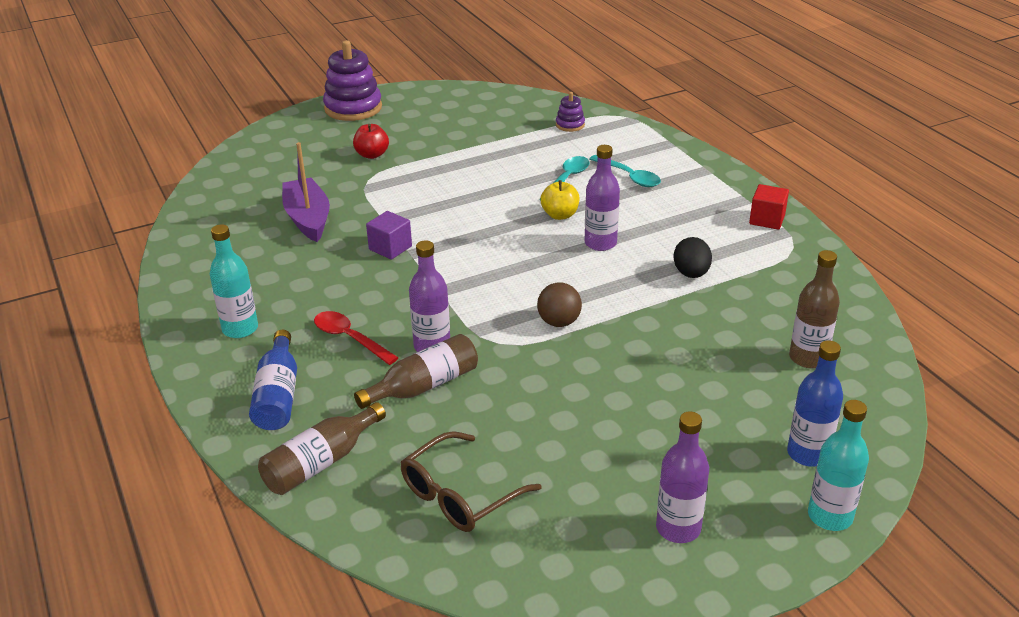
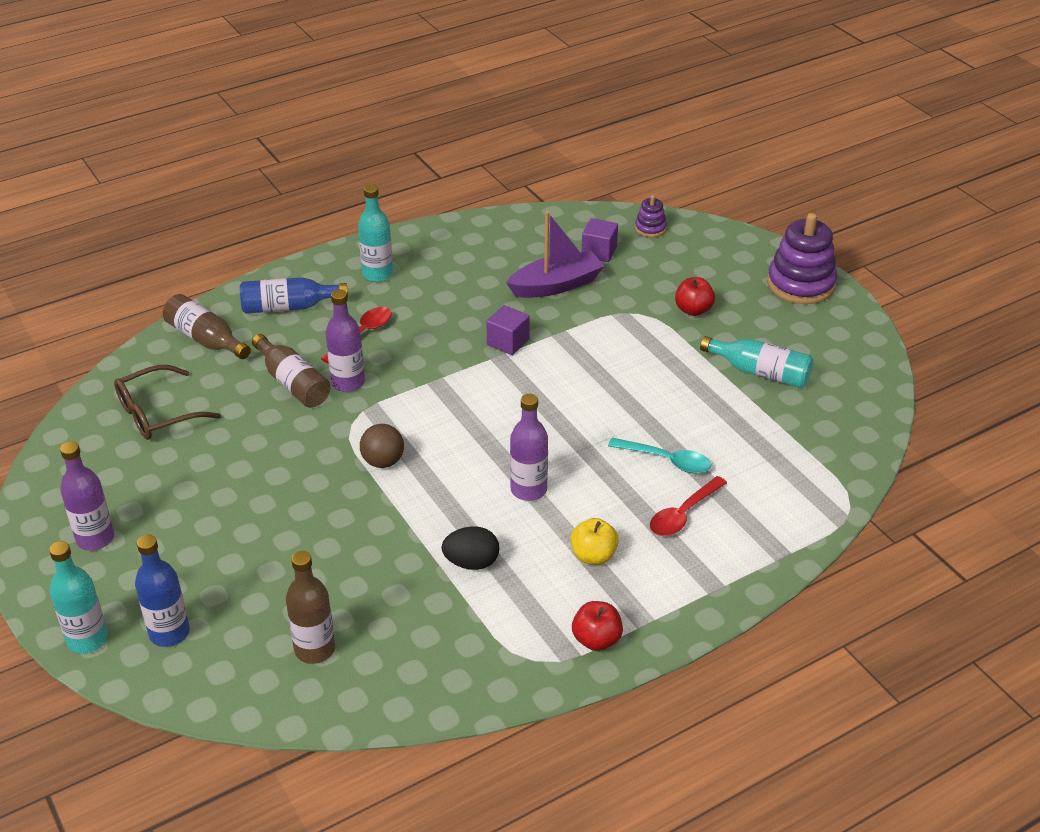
camera: 85 degrees right, 5 degrees up
(263, 194) = (599, 252): none -> purple cube
(460, 495) = (157, 413): brown glasses -> brown glasses turned 75 degrees counterclockwise
(464, 133) = (760, 372): none -> turquoise bottle
(560, 215) = (584, 457): yellow apple -> yellow apple (593, 556)
(570, 125) = (808, 460): purple stacking toy -> purple stacking toy (650, 228)
(629, 176) = (683, 514): turquoise spoon -> red spoon
(767, 219) = (596, 640): red cube -> red apple

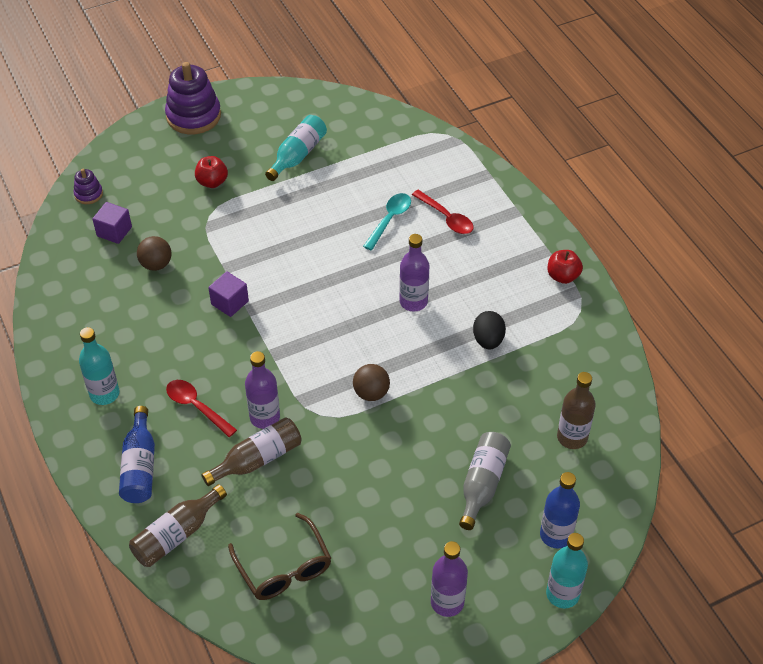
camera: 85 degrees left, 10 degrees up
(249, 563) = (482, 484): none -> grey bottle
(556, 285) = (156, 264): purple boat -> brown ball
(593, 556) = (484, 270): yellow apple -> none

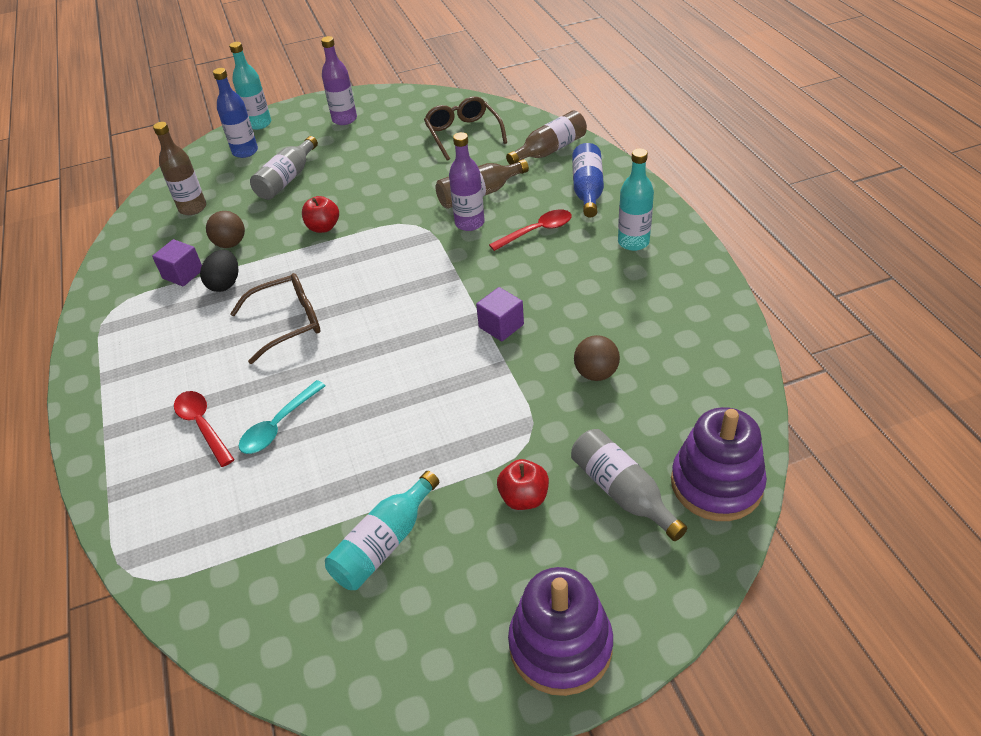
camera: 170 degrees left, 5 degrees down
(88, 194) = (716, 484): purple stacking toy -> purple stacking toy, size x2.04
(114, 231) = (662, 421): purple cube -> purple cube (183, 274)
(149, 188) = (622, 492): none -> grey bottle
(196, 407) = (537, 231): red spoon -> red spoon turned 75 degrees counterclockwise
(371, 393) = (362, 241): brown ball -> brown ball (230, 244)
(413, 302) = (288, 323): purple bottle -> brown glasses
(562, 276) = (105, 347): red apple -> red apple (323, 227)

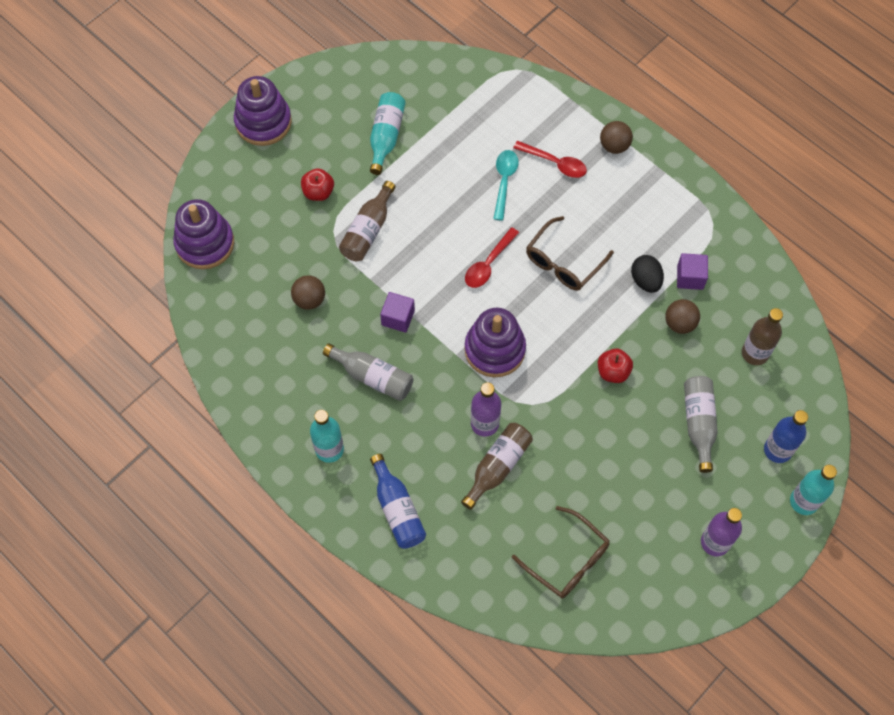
camera: 150 degrees right, 20 degrees up
(119, 421) = (614, 146): none -> brown ball
(418, 272) = (494, 349): none -> purple stacking toy
(537, 231) = (419, 434): red spoon -> red spoon (488, 264)
(550, 150) = (462, 562): brown bottle -> brown bottle (368, 230)
(622, 492) = (260, 217): grey bottle -> grey bottle (373, 377)

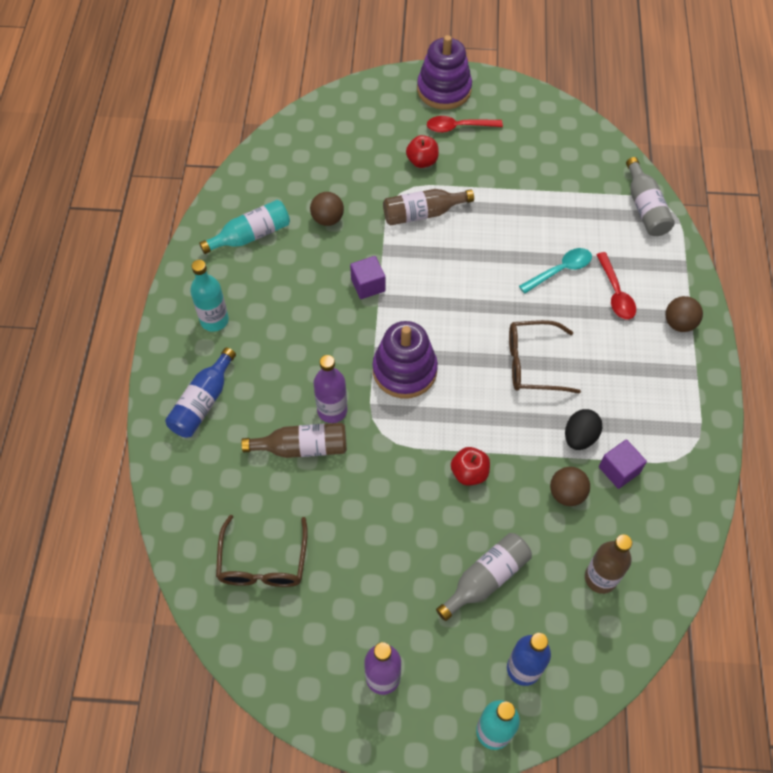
camera: 50 degrees right, 5 degrees down
(205, 243) = (311, 127): purple stacking toy -> none
(373, 377) = (301, 305): grey bottle -> grey bottle (645, 207)
(386, 136) = (514, 168): turquoise bottle -> turquoise bottle (251, 235)
(488, 264) = (476, 312): red spoon -> red spoon (458, 127)

